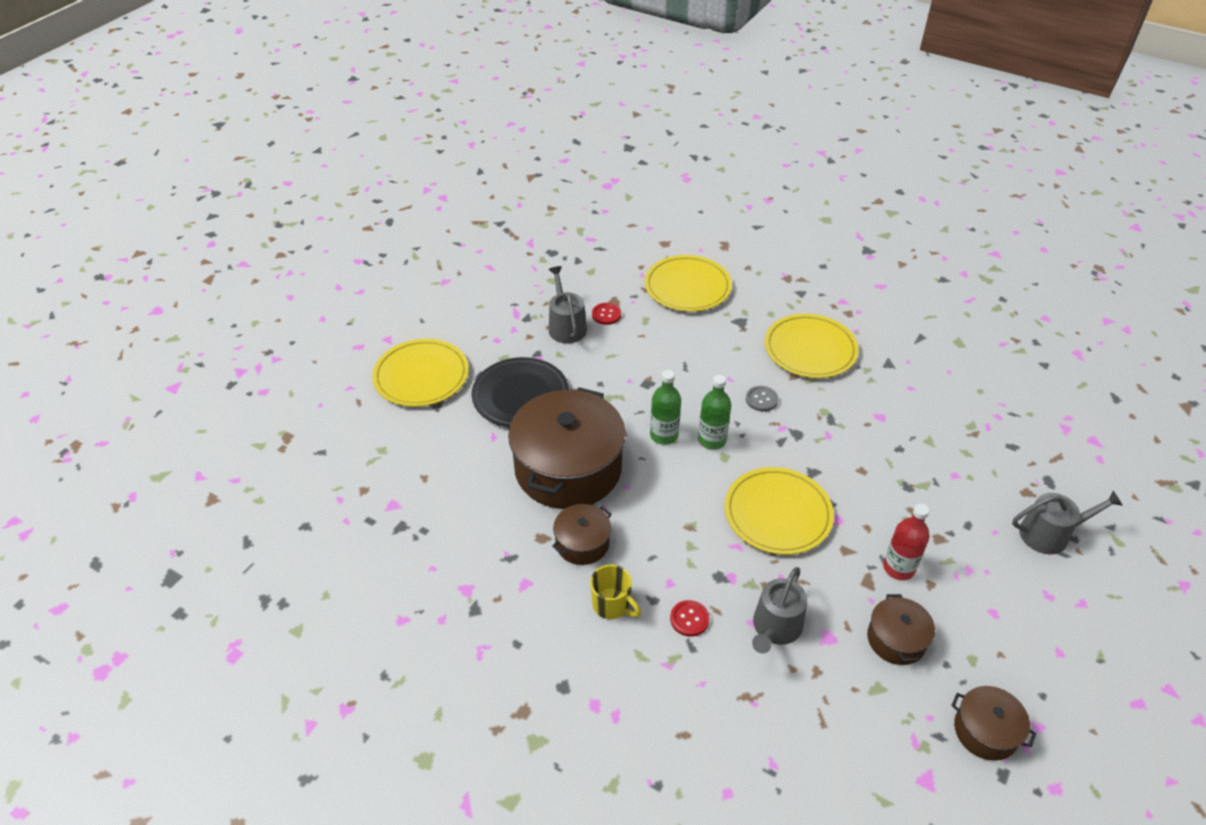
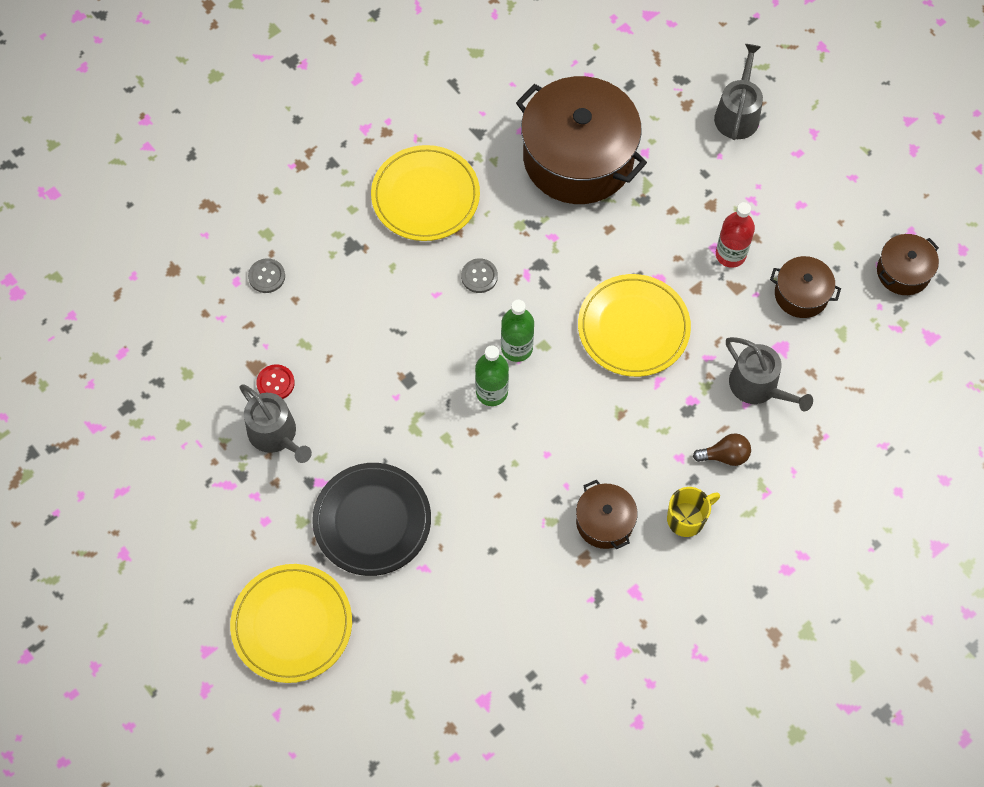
camera: 70 degrees left, 20 degrees up
(566, 326) = (276, 435): grey watering can -> grey watering can turned 135 degrees counterclockwise
(568, 468) = (501, 504): brown pot -> brown pot (578, 157)
(687, 287) = (266, 276): yellow plate -> grey button
(689, 619) = (725, 455): red button -> brown light bulb

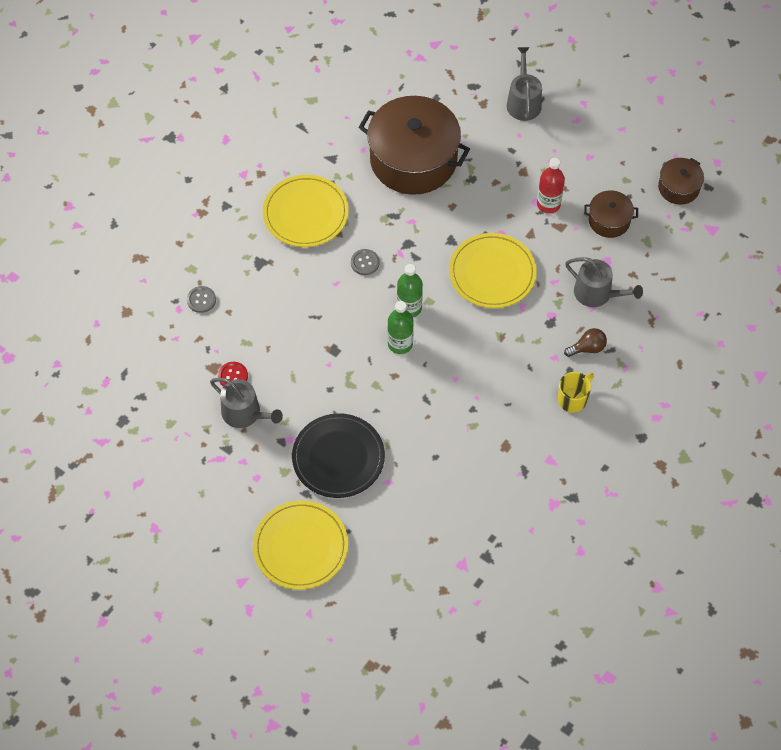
camera: 15 degrees left, 5 degrees down
(604, 522) = (513, 416): brown pot -> none

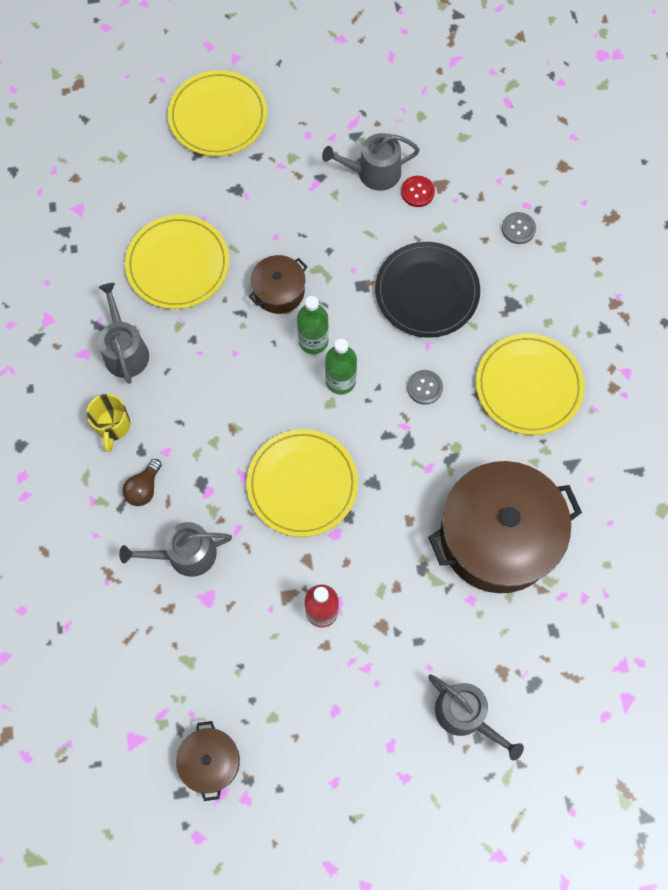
camera: 135 degrees right, 10 degrees up
(338, 457) = (261, 203): black plate -> black plate (427, 292)
(434, 465) = (178, 264): none -> yellow plate
(522, 439) = (125, 350): none -> grey watering can
(609, 220) = (246, 649): brown pot -> brown pot (279, 291)

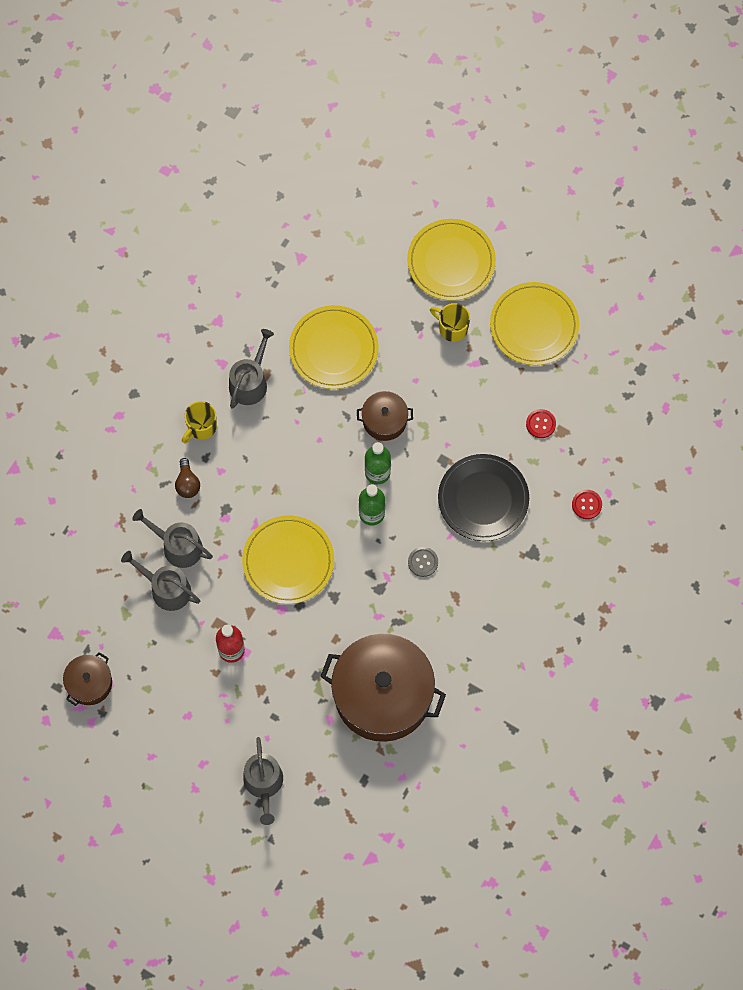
camera: 40 degrees right, 0 degrees up
(144, 488) = (187, 483): brown light bulb -> brown light bulb turned 75 degrees counterclockwise
(268, 170) = (452, 328): none -> yellow mug
(373, 173) = (522, 386): grey watering can -> grey watering can (166, 589)
(518, 229) = (586, 504): grey button -> red button
(528, 386) = (493, 616): yellow plate -> yellow plate (534, 325)

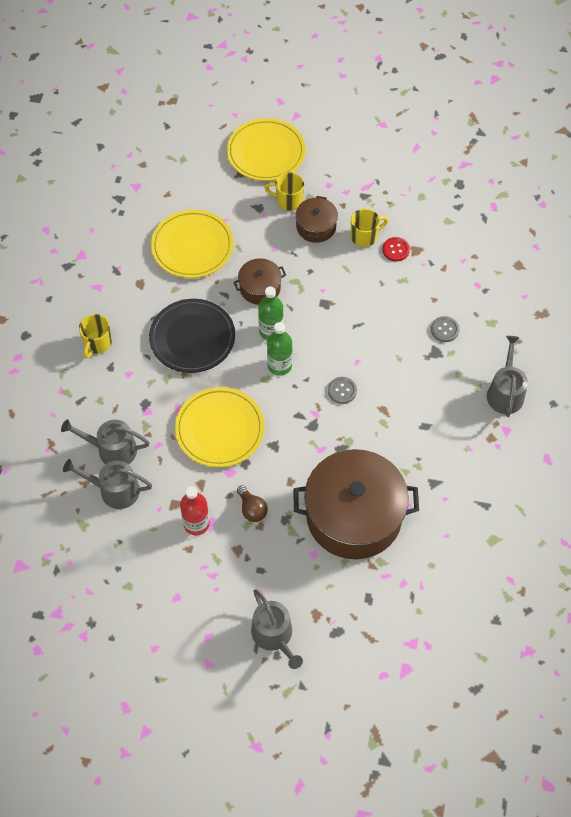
camera: 20 degrees left, 10 degrees down
(89, 683) = (69, 600): brown pot -> brown pot (316, 227)
(187, 483) = (101, 394): brown light bulb -> brown light bulb (252, 509)
(250, 382) = (128, 294): grey watering can -> grey watering can (505, 392)
(483, 499) = (373, 323): black plate -> black plate (192, 338)
(515, 398) = (365, 237): none -> yellow mug
(534, 325) = (356, 178): yellow plate -> none
(553, 531) = (444, 330): none -> grey button
(586, 504) = (463, 299): red button -> none

